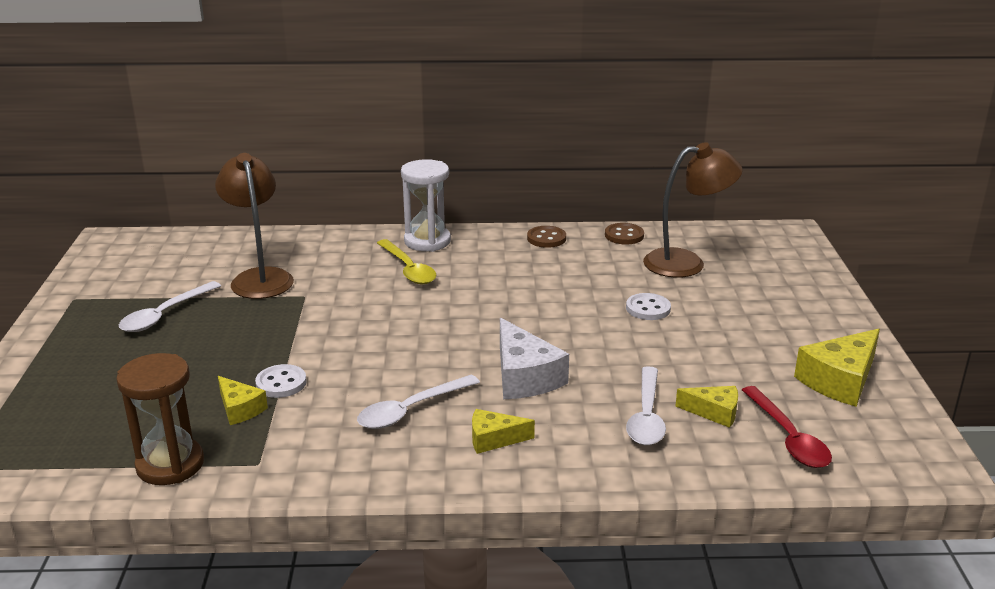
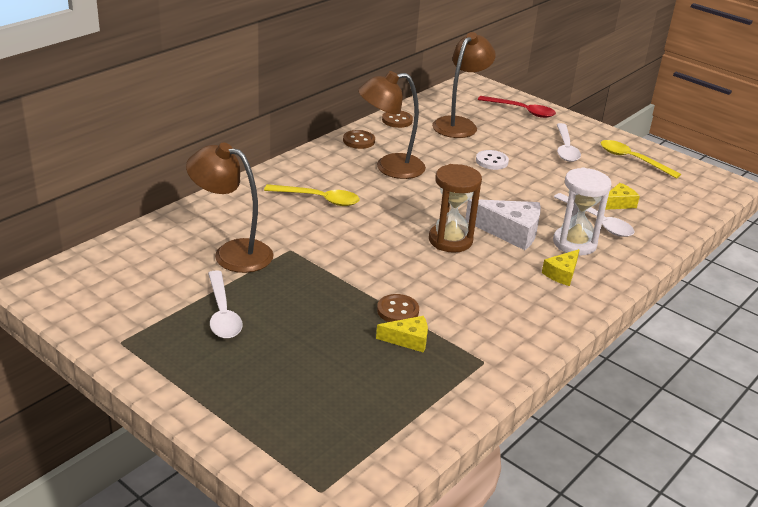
camera: 50 degrees left, 5 degrees up
(170, 465) = (441, 395): brown hourglass -> brown hourglass (450, 240)
(281, 383) = (397, 311): white button -> brown button
(411, 410) = (495, 283): white spoon -> white spoon (565, 148)
(427, 241) = (291, 174): white hourglass -> white hourglass (574, 243)
(527, 271) = (390, 167): none -> brown lamp
(788, 437) = (663, 200): red spoon -> red spoon (521, 111)
(840, 380) = (632, 160): yellow cheese -> yellow spoon

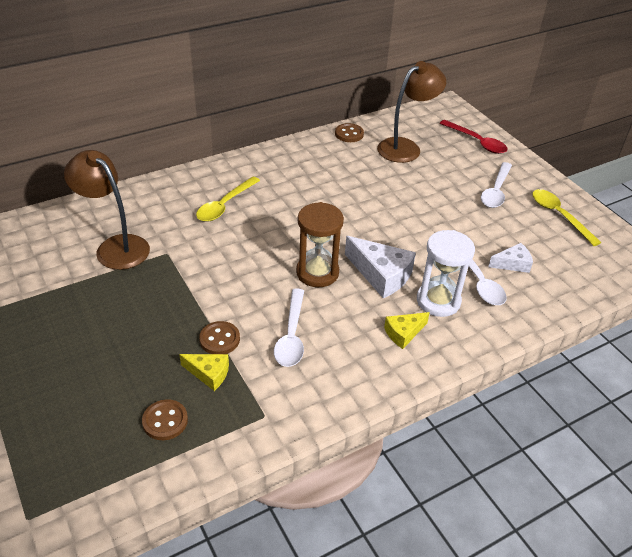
camera: 20 degrees right, 10 degrees up
(222, 313) = (67, 307): white spoon -> white spoon (291, 335)
(318, 199) = (225, 205): yellow spoon -> yellow spoon turned 90 degrees clockwise
(359, 141) = (300, 150): brown button -> brown button (165, 421)
(390, 167) = (310, 183): brown lamp -> none
(492, 161) = (412, 193): white button -> none
(618, 203) = (512, 264): yellow cheese -> white cheese

